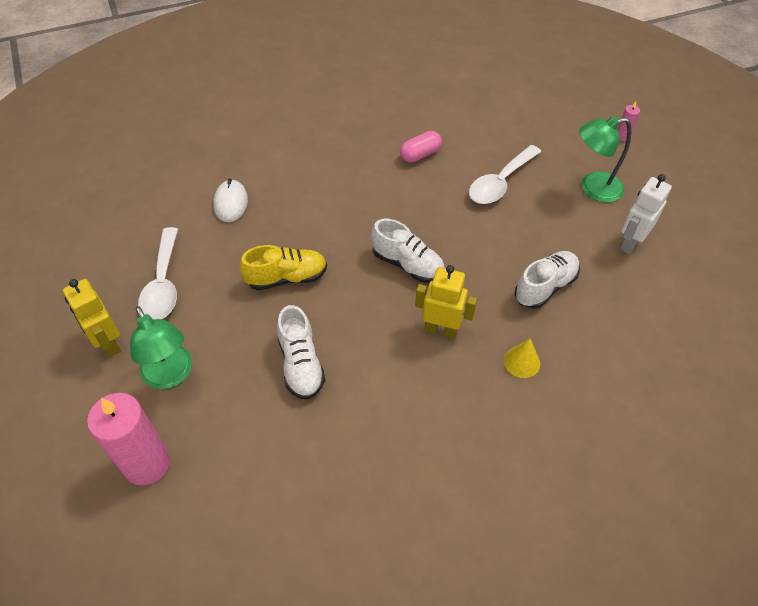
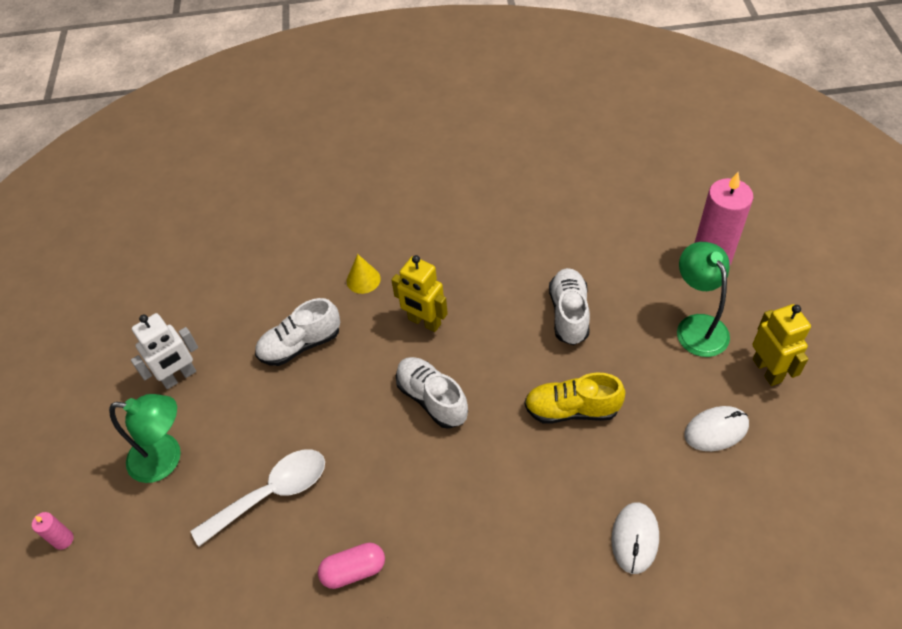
camera: 160 degrees left, 0 degrees up
(163, 284) = (716, 430): white spoon -> white mouse

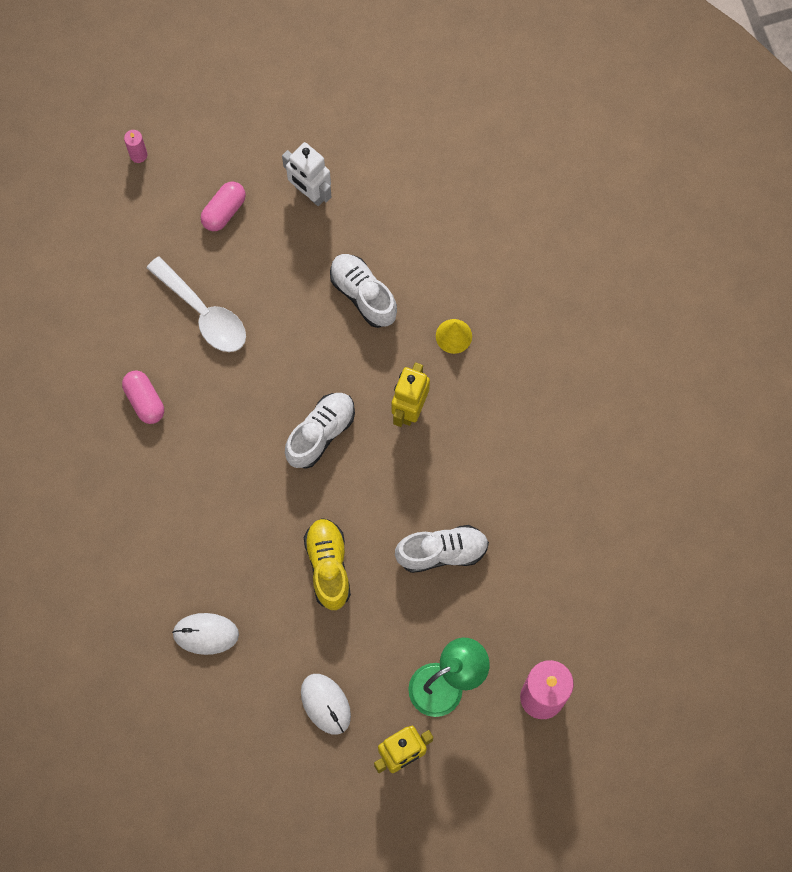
camera: 75 degrees right, 20 degrees up
(166, 459) = (224, 211): green lamp -> pink capsule

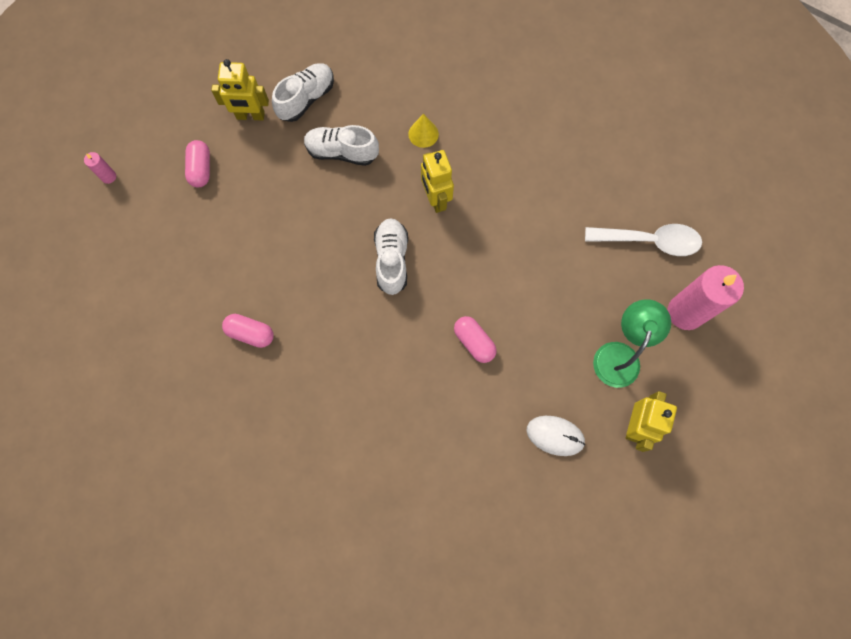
camera: 40 degrees left, 0 degrees up
(204, 313) = (243, 244): white spoon -> white spoon (649, 241)
(205, 634) = (432, 457): white mouse -> none
(310, 193) = (250, 116): white robot -> yellow robot
(328, 566) = (474, 342): yellow shoe -> pink capsule
(442, 552) = (539, 272): white shoe -> white shoe (306, 99)

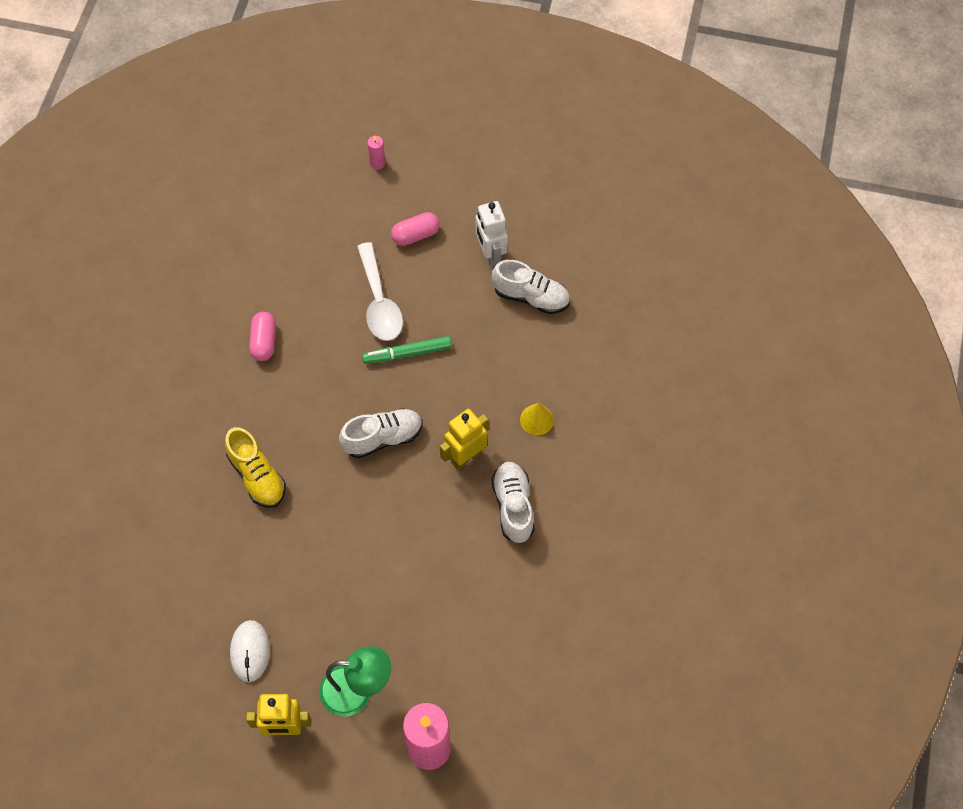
camera: 70 degrees right, 10 degrees down
(250, 116) = (490, 255): yellow robot -> white robot
(317, 214) = (407, 353): none -> green marker
(342, 152) = (484, 351): white shoe -> white shoe (513, 506)
(387, 380) = (257, 476): none -> yellow shoe
(474, 342) = (322, 544): pink capsule -> none
(649, 241) = (500, 688): white spoon -> white spoon (379, 302)

